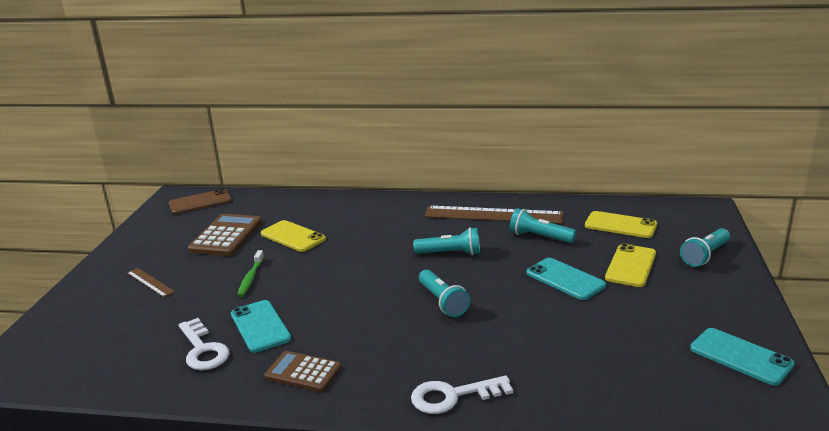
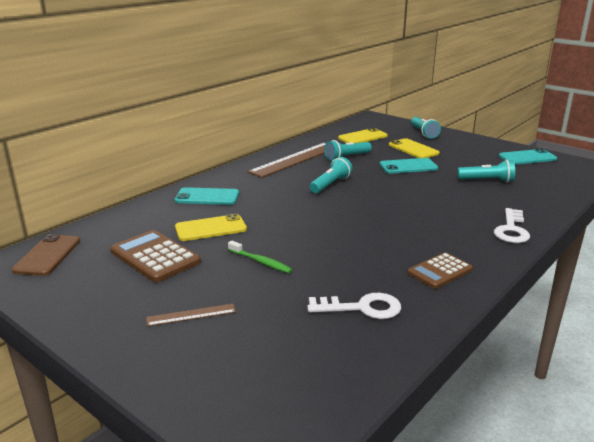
camera: 60 degrees left, 0 degrees up
(260, 326) = (351, 274): turquoise phone -> turquoise phone (207, 197)
(443, 302) = (394, 203): turquoise flashlight -> turquoise flashlight (487, 180)

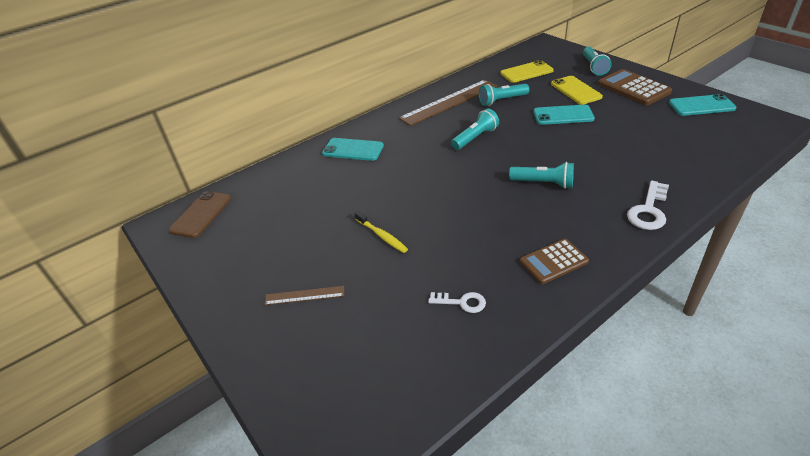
camera: 15 degrees right, 15 degrees up
(155, 257) = (289, 222): brown calculator -> brown calculator (633, 88)
(211, 228) = (346, 190): yellow phone -> none
(261, 262) = (382, 236): green toothbrush -> yellow toothbrush
(362, 308) = (462, 302): white key -> white key, size x0.63
(487, 180) = (644, 138): turquoise flashlight -> turquoise flashlight (543, 183)

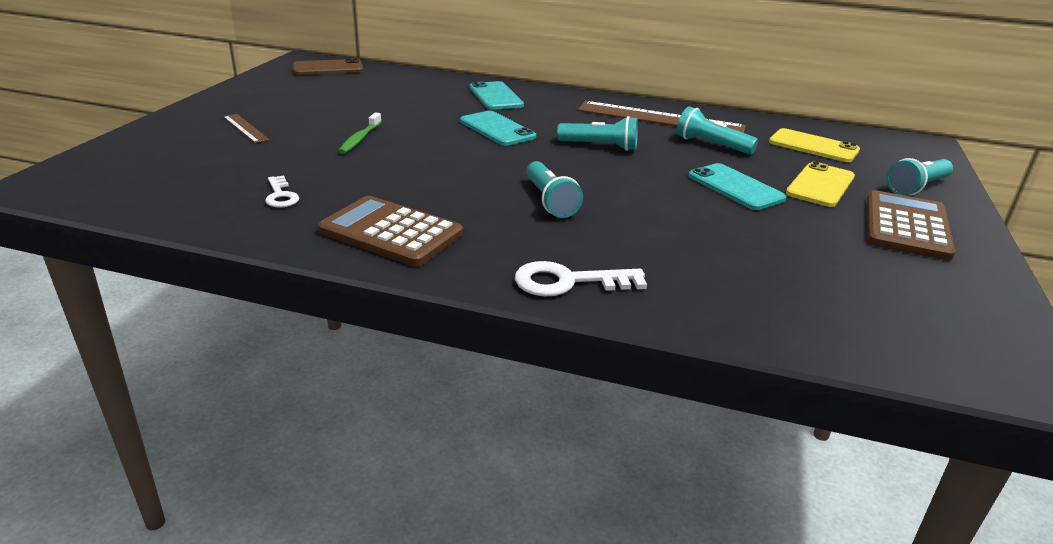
camera: 50 degrees right, 10 degrees down
(382, 236) = (360, 139): yellow toothbrush -> green toothbrush
(553, 262) = (391, 232): brown calculator -> brown calculator, size x1.51
(701, 106) = (954, 293): turquoise phone -> turquoise phone (497, 129)

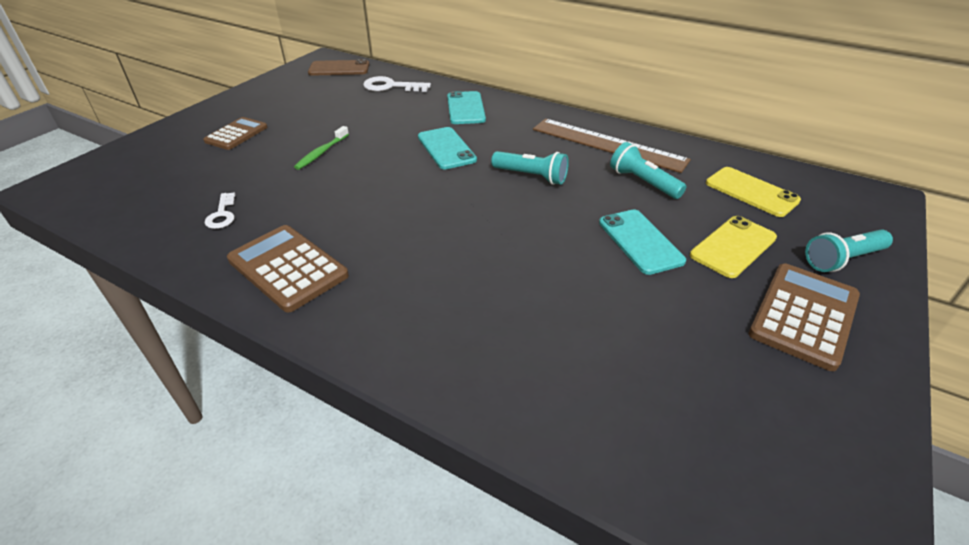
camera: 15 degrees right, 10 degrees up
(245, 128) = (236, 134): brown ruler -> brown calculator
(550, 201) = (448, 243): turquoise flashlight -> none
(568, 282) = (412, 349): white key -> white key (391, 86)

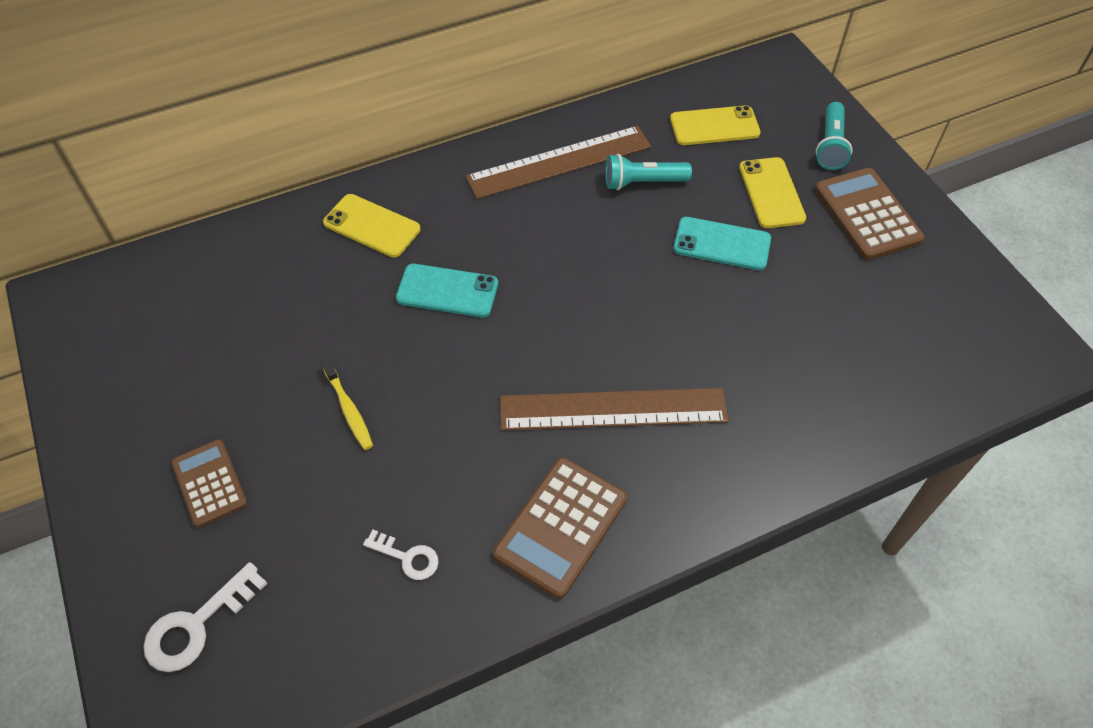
camera: 55 degrees left, 15 degrees up
(288, 268) = (561, 526): brown calculator -> brown calculator turned 45 degrees counterclockwise
(321, 153) = (349, 409): green toothbrush -> yellow toothbrush
(339, 69) = (117, 294): brown phone -> none
(391, 86) = (237, 265): white key -> white key (197, 625)
(415, 251) = (613, 410): none -> brown ruler
(466, 108) = (372, 226): turquoise phone -> yellow phone
(531, 176) = (563, 253): turquoise flashlight -> none

